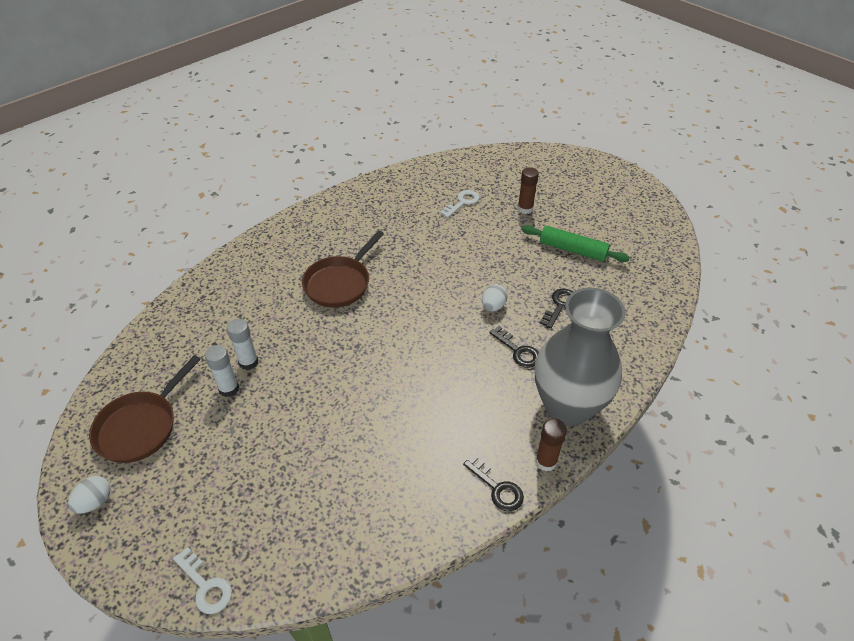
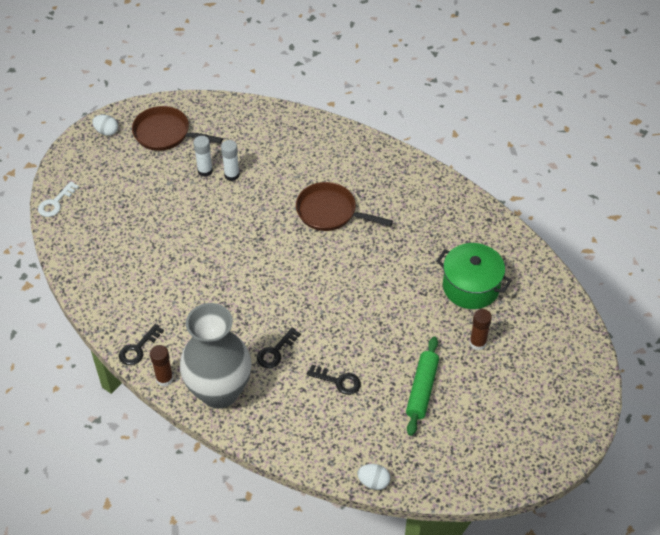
camera: 80 degrees right, 5 degrees up
(462, 203) = (471, 287): white key -> green pot
(493, 306) = (326, 328): white egg -> white egg (373, 482)

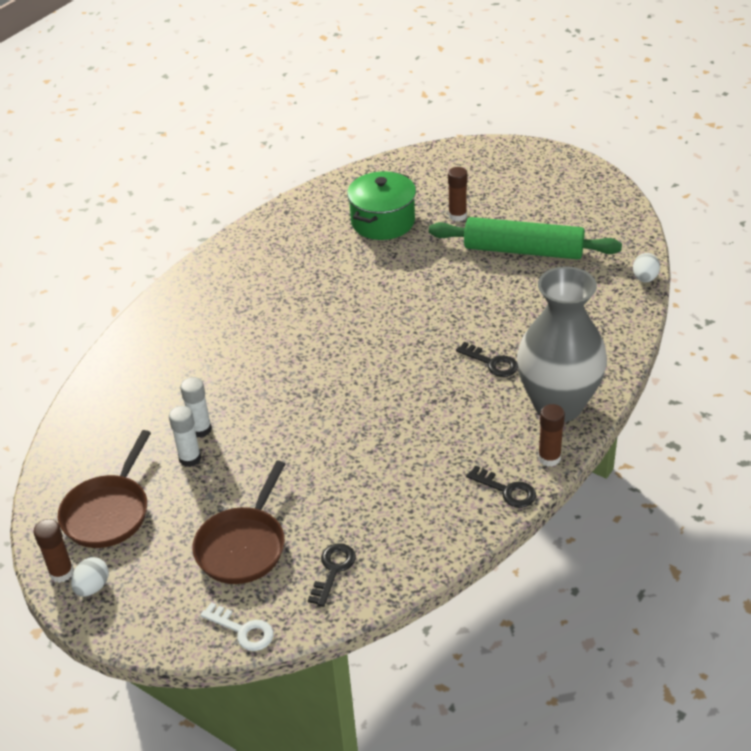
camera: 90 degrees left, 10 degrees down
(121, 117) = (61, 572): none -> brown glue stick
(330, 212) = (272, 332): brown pan -> brown pan (243, 546)
(338, 381) = (524, 310): black key -> black key (333, 570)
(422, 389) = (523, 250): green rolling pin -> green rolling pin, size x1.52

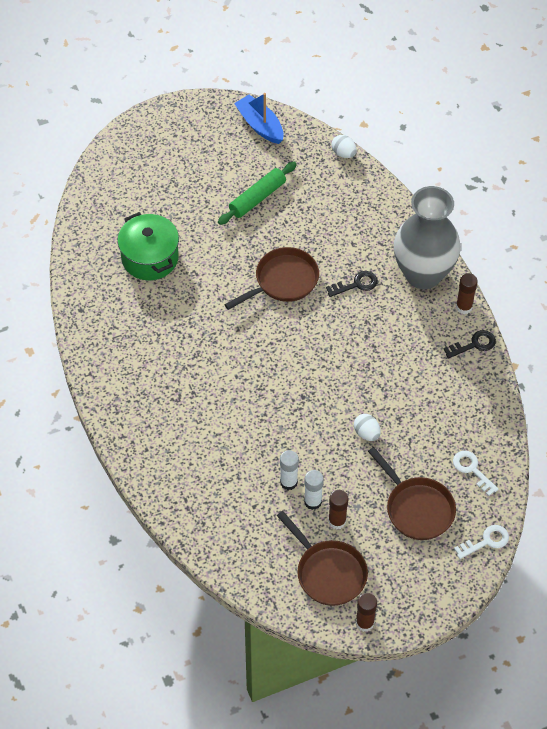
camera: 60 degrees left, 15 degrees up
(92, 587) = (391, 610): white egg -> white egg (366, 433)
(333, 570) = (472, 470): black key -> white key
(443, 312) = (283, 281): none -> brown pan
(457, 216) = (184, 211): brown glue stick -> brown glue stick (337, 521)
(523, 250) = (257, 198): green rolling pin -> green rolling pin, size x0.66
(610, 213) = (260, 125): none -> blue boat

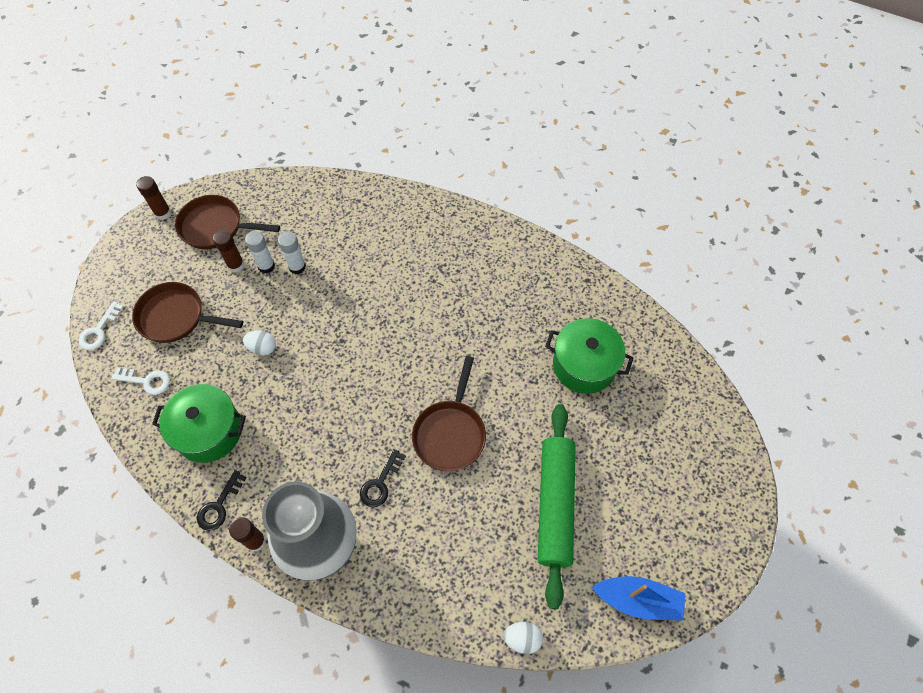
camera: 140 degrees right, 5 degrees up
(257, 198) = (555, 505): green rolling pin -> green rolling pin, size x1.52
(449, 398) = (209, 431): none -> green pot

